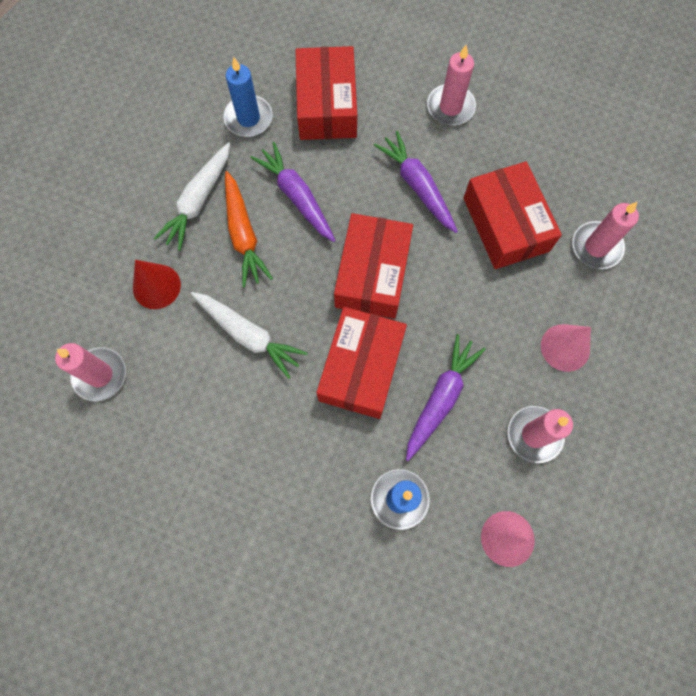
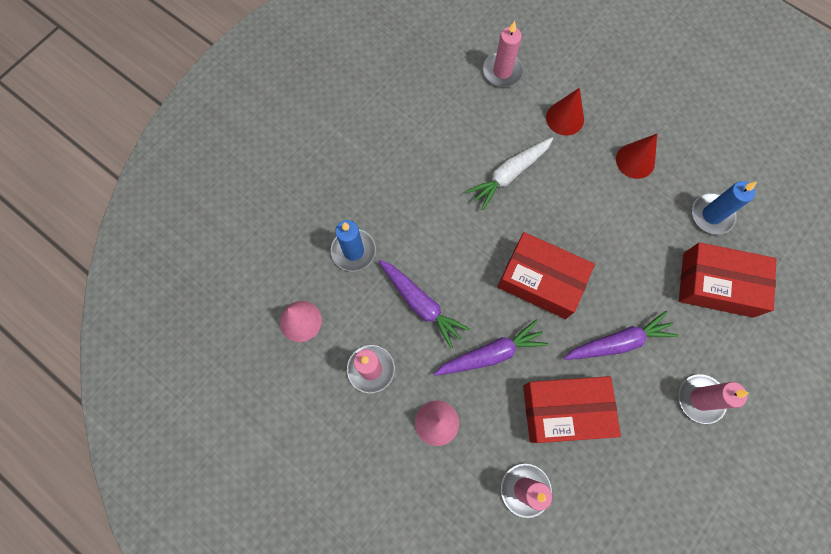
camera: 105 degrees right, 0 degrees up
(198, 201) = (635, 161): white carrot -> red cone
(243, 234) = (597, 188): orange carrot -> none
(297, 197) = (626, 237): purple carrot -> purple carrot (491, 354)
(361, 368) = (461, 250): red box -> none

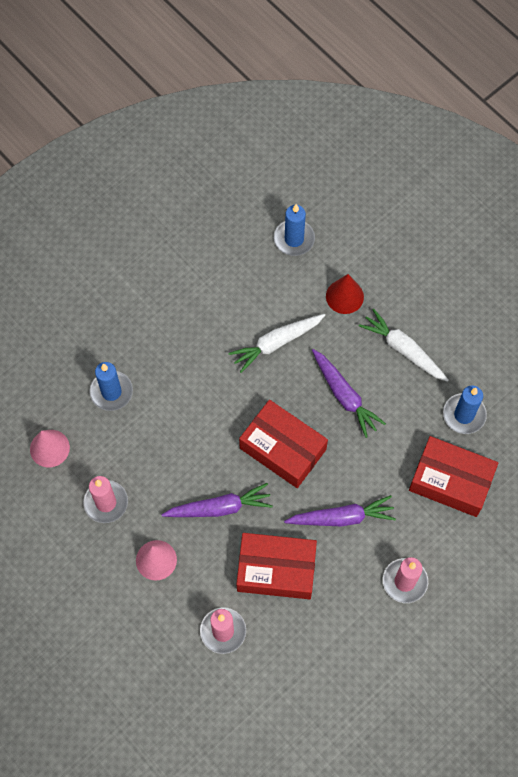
camera: 10 degrees right, 5 degrees down
(421, 304) = (164, 451): purple carrot -> purple carrot (344, 396)
(502, 71) = (294, 239): pink candle -> blue candle
(635, 161) = (403, 349): red cone -> white carrot

